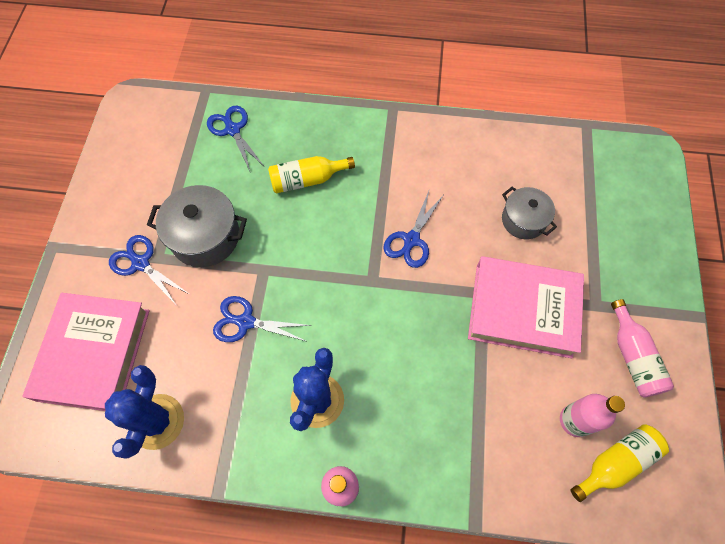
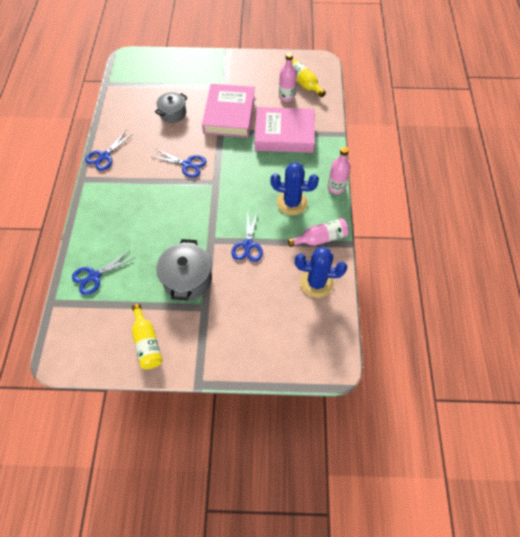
camera: 95 degrees left, 5 degrees down
(94, 354) = (279, 330): pink book -> pink book (284, 134)
(141, 263) = (210, 316): blue scissors -> blue scissors (104, 156)
(307, 180) = (141, 223): yellow bottle -> yellow bottle (147, 342)
(632, 357) = (251, 74): pink bottle -> pink bottle (320, 238)

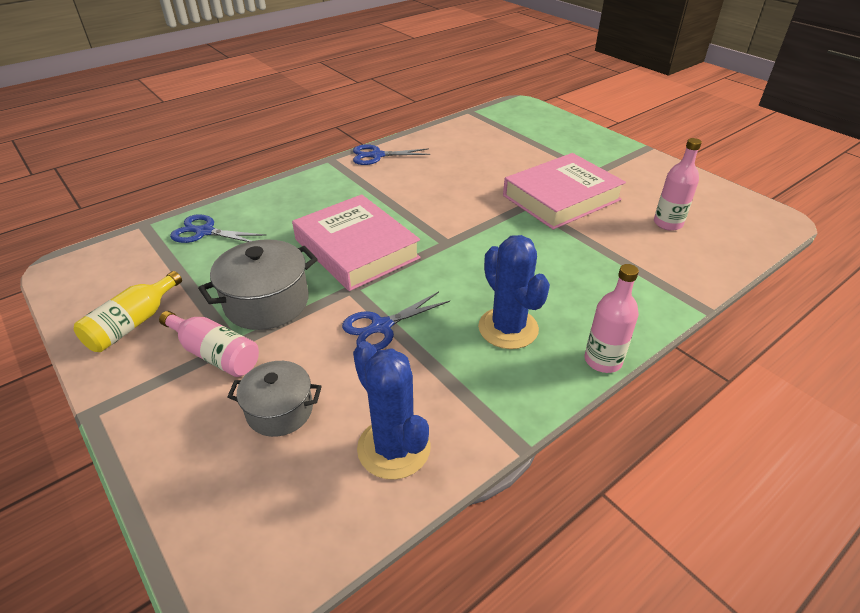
camera: 50 degrees right, 20 degrees down
(173, 113) = (497, 162): grey pot -> grey pot (280, 410)
(187, 164) = (442, 209): blue scissors -> none
(284, 134) = (608, 255): pink book -> pink book (356, 249)
(304, 84) = (715, 225): yellow bottle -> none
(320, 238) = (485, 400): pink bottle -> pink bottle (215, 354)

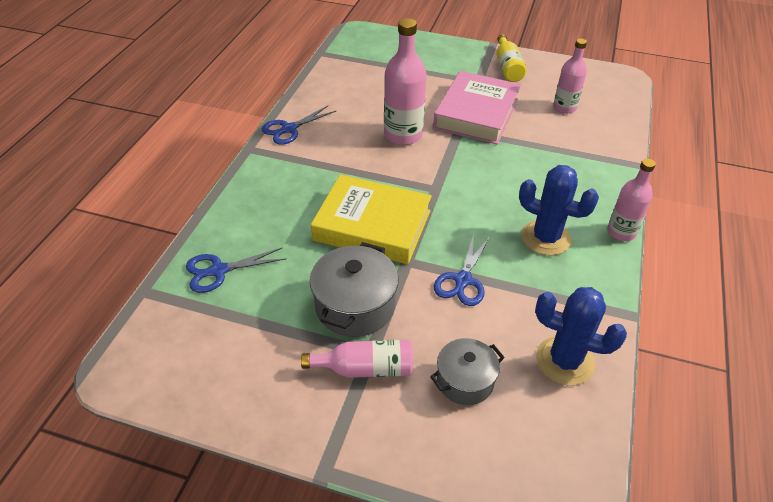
camera: 35 degrees left, 5 degrees up
(133, 323) = (262, 383): yellow bottle -> yellow bottle (507, 67)
(356, 249) = (372, 225): pink book -> yellow book
(468, 191) = (403, 135): none -> pink bottle

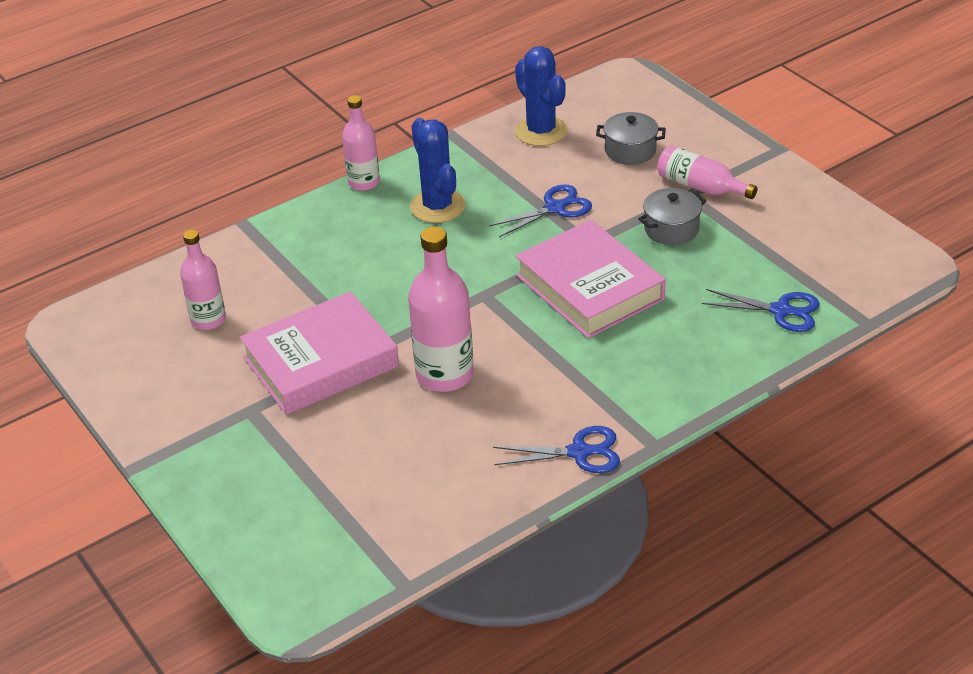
camera: 140 degrees left, 5 degrees down
(355, 306) = (671, 229): grey pot -> grey pot, size x0.65
(372, 225) = (589, 287): yellow book -> pink book
(507, 67) = (179, 413): yellow bottle -> none

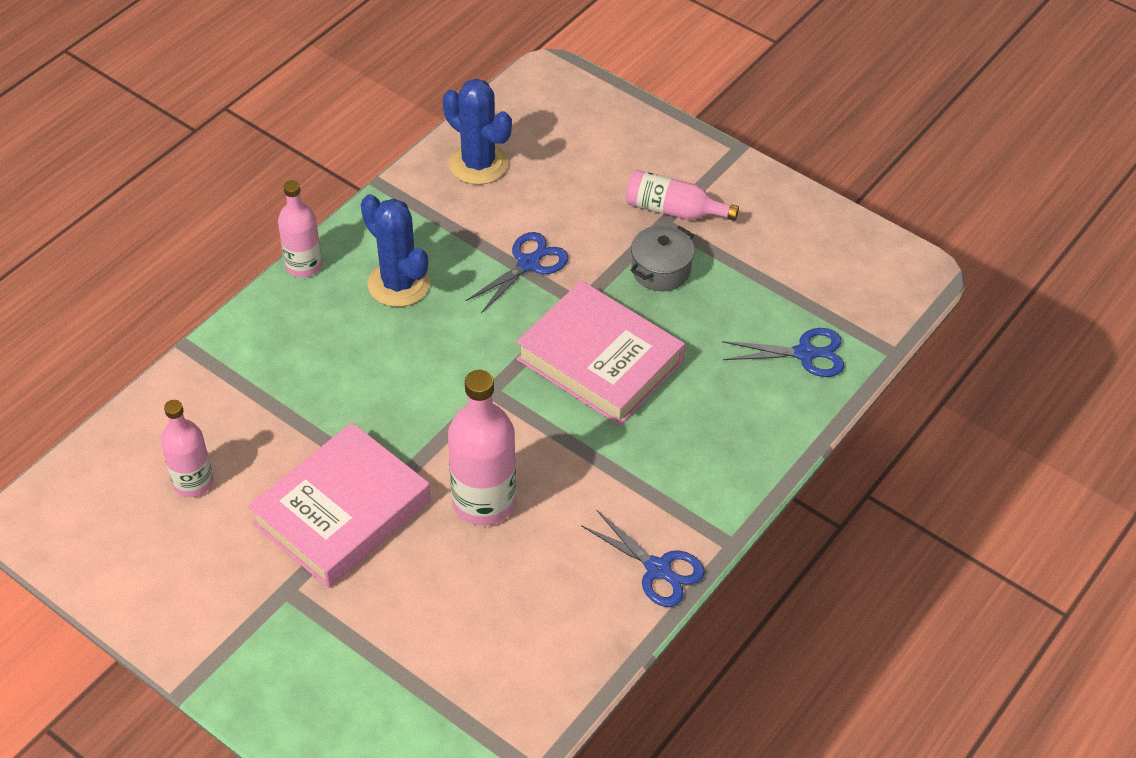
camera: 20 degrees left, 10 degrees up
(579, 452) = (658, 569): blue scissors -> blue scissors turned 60 degrees clockwise
(630, 151) = (584, 175): grey pot -> none

